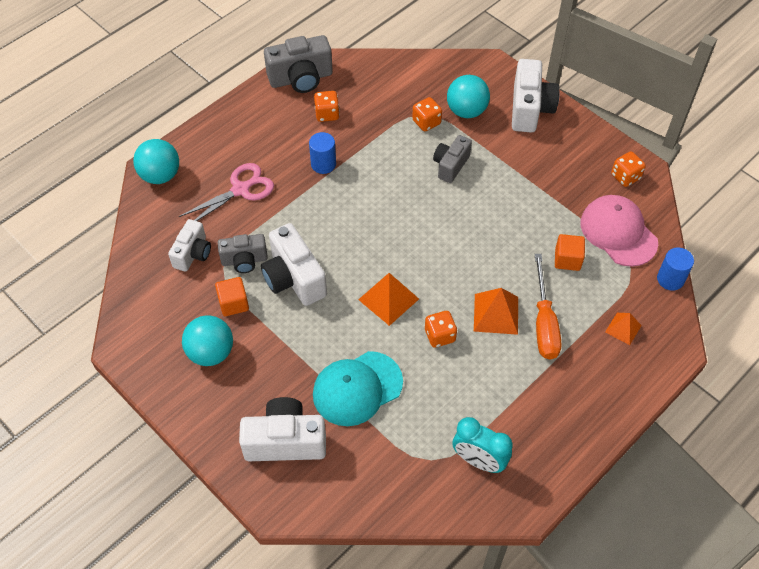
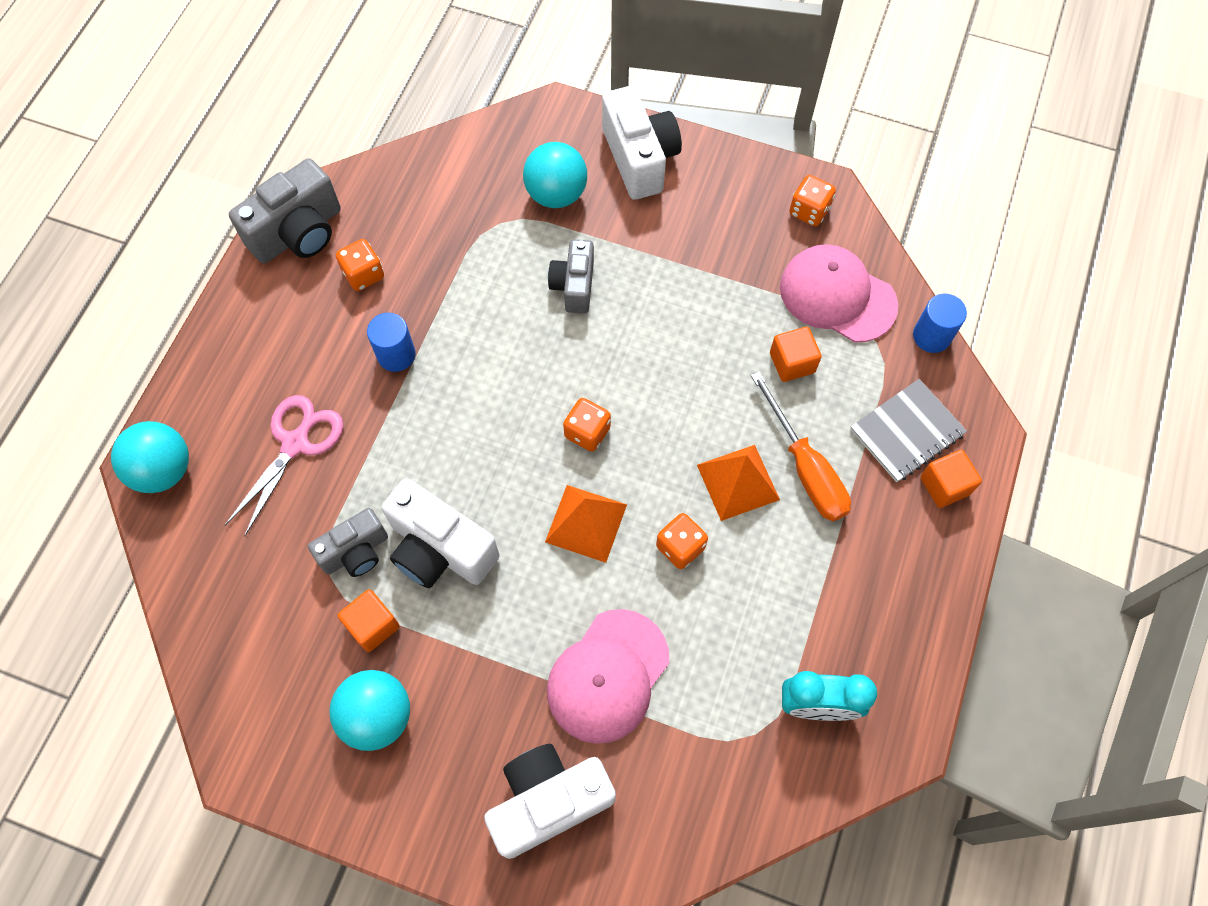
camera: 25 degrees left, 10 degrees up
(193, 254) = (275, 574): white camera -> none
(357, 388) = (608, 676): turquoise cap -> pink cap
(426, 122) = (510, 233): orange dice -> orange dice (587, 432)
(623, 328) = (907, 432): orange pyramid -> grey notebook
(632, 369) = (944, 485): none -> orange cube

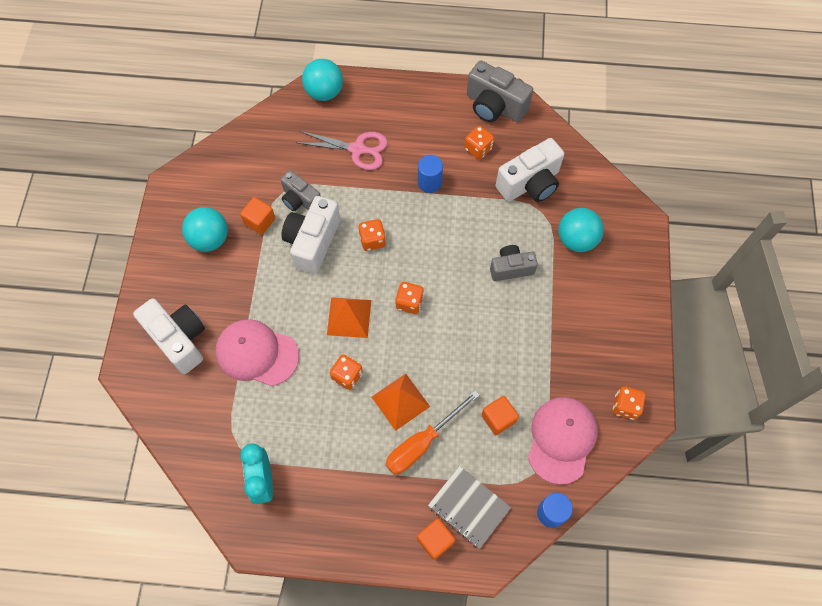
camera: 75 degrees right, 0 degrees up
(467, 459) = (372, 240): none -> orange dice
(639, 158) = (625, 284): white camera -> white camera (530, 184)

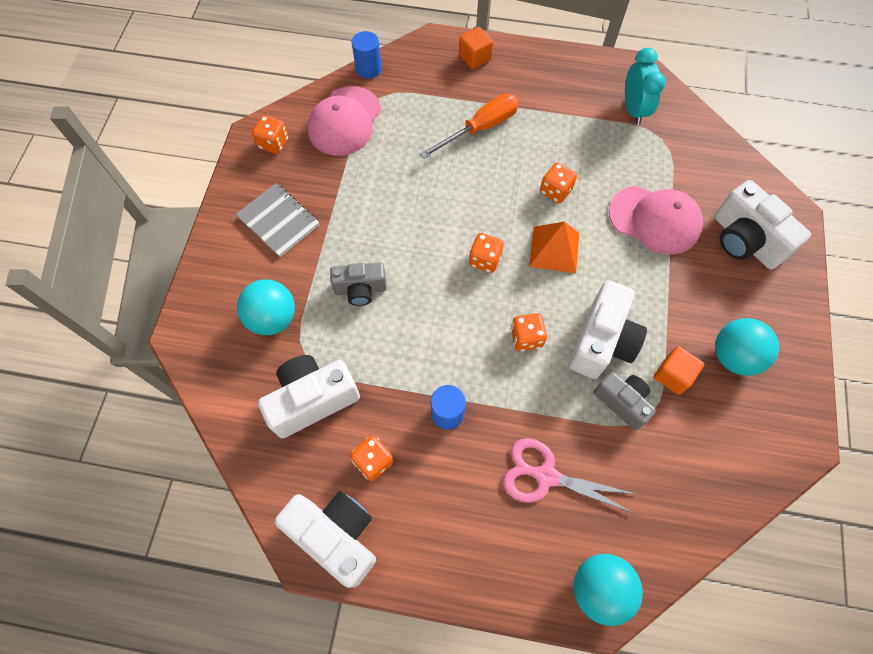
camera: 175 degrees left, 0 degrees up
(400, 401) = (500, 164): orange pyramid -> none
(468, 507) = (442, 78): grey notebook -> grey notebook (279, 221)
(494, 106) = (336, 535): grey camera -> white camera
(498, 418) = (403, 142): orange cube -> none

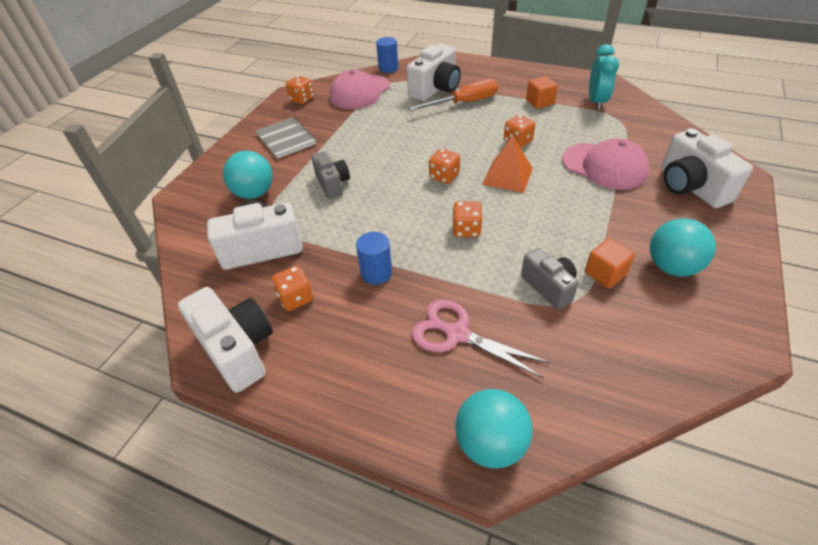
camera: 15 degrees right, 20 degrees down
(360, 289) = (332, 184): grey camera -> grey camera turned 120 degrees counterclockwise
(475, 58) = (471, 67): orange cube -> orange cube (539, 102)
(602, 341) = (538, 241): white camera -> white camera (435, 89)

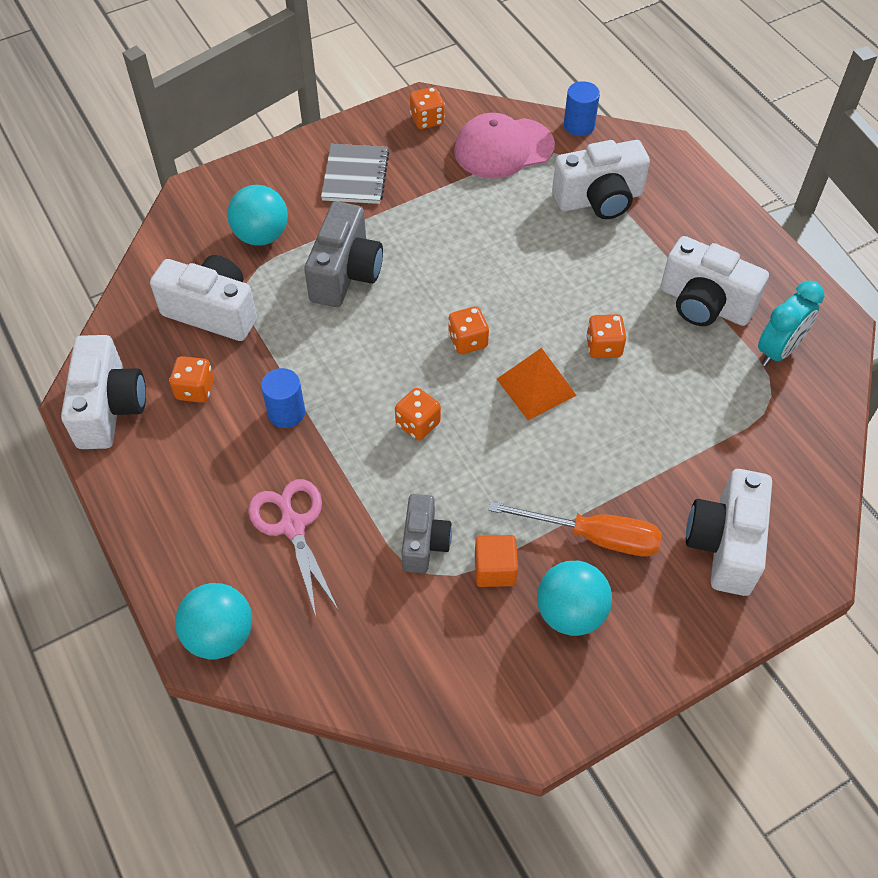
camera: 35 degrees right, 10 degrees up
(332, 184) = (346, 274): grey camera -> grey camera, size x1.57
(464, 103) = (609, 245): orange screwdriver -> orange screwdriver (594, 537)
(539, 102) = (704, 304): orange cube -> white camera
(604, 166) = (661, 449): pink cap -> none

